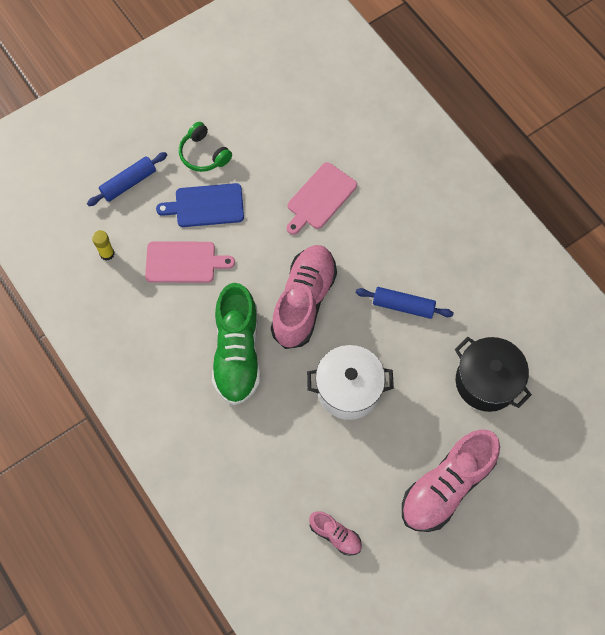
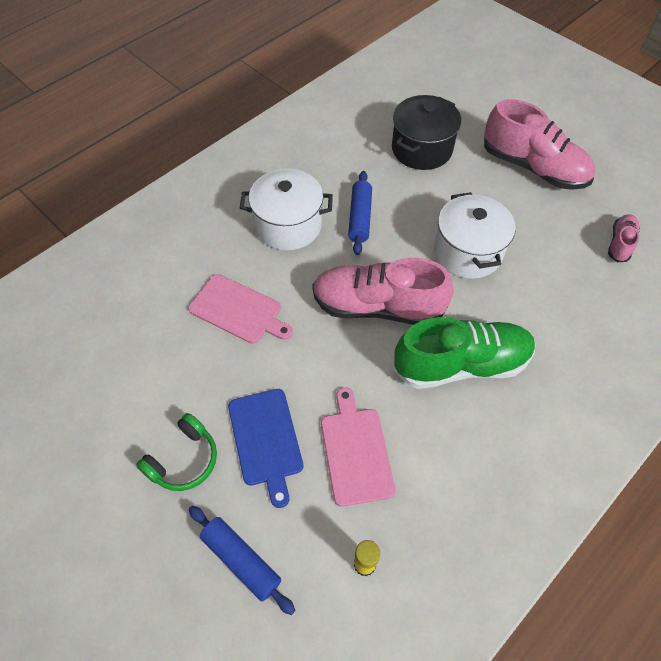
camera: 100 degrees left, 10 degrees down
(403, 245) = (288, 225): none -> white pot

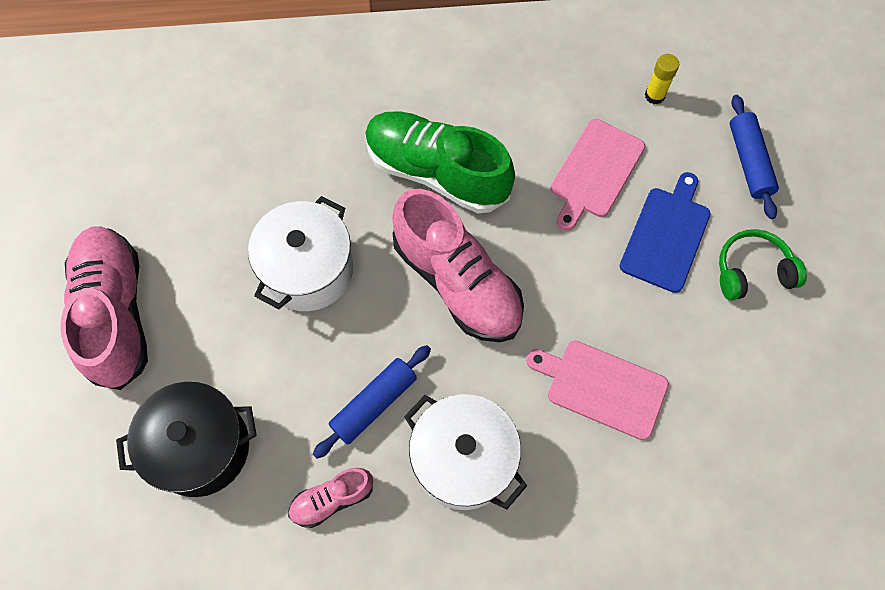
camera: 140 degrees left, 10 degrees up
(238, 310) = (602, 387): pink cutting board -> pink cutting board turned 45 degrees counterclockwise
(620, 243) = (156, 164): pink shoe -> pink shoe (332, 499)

